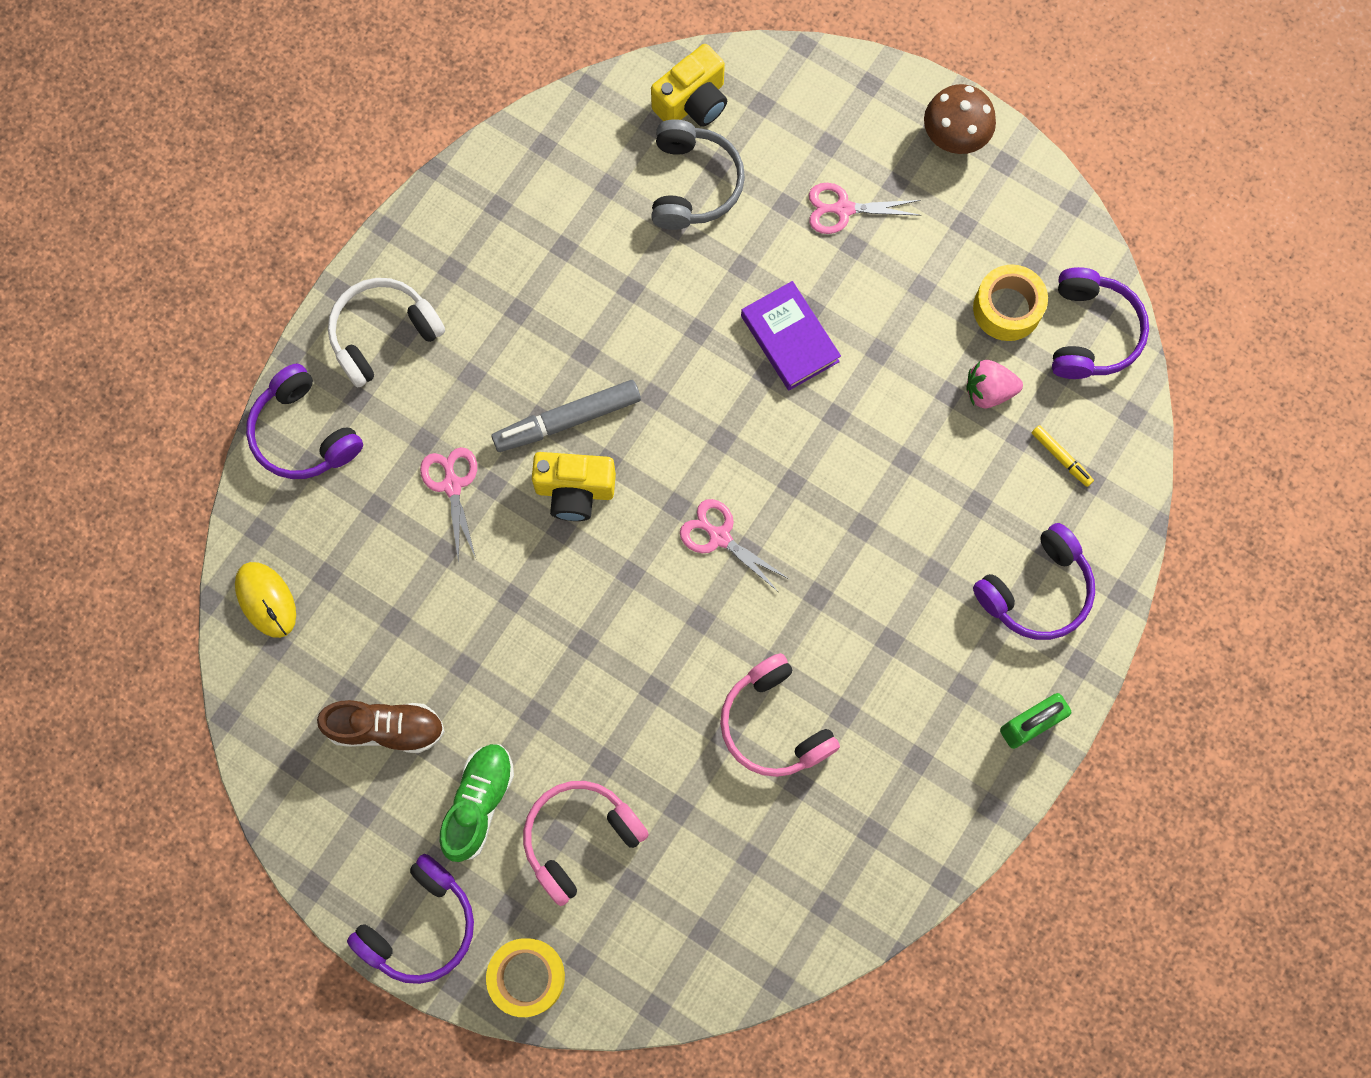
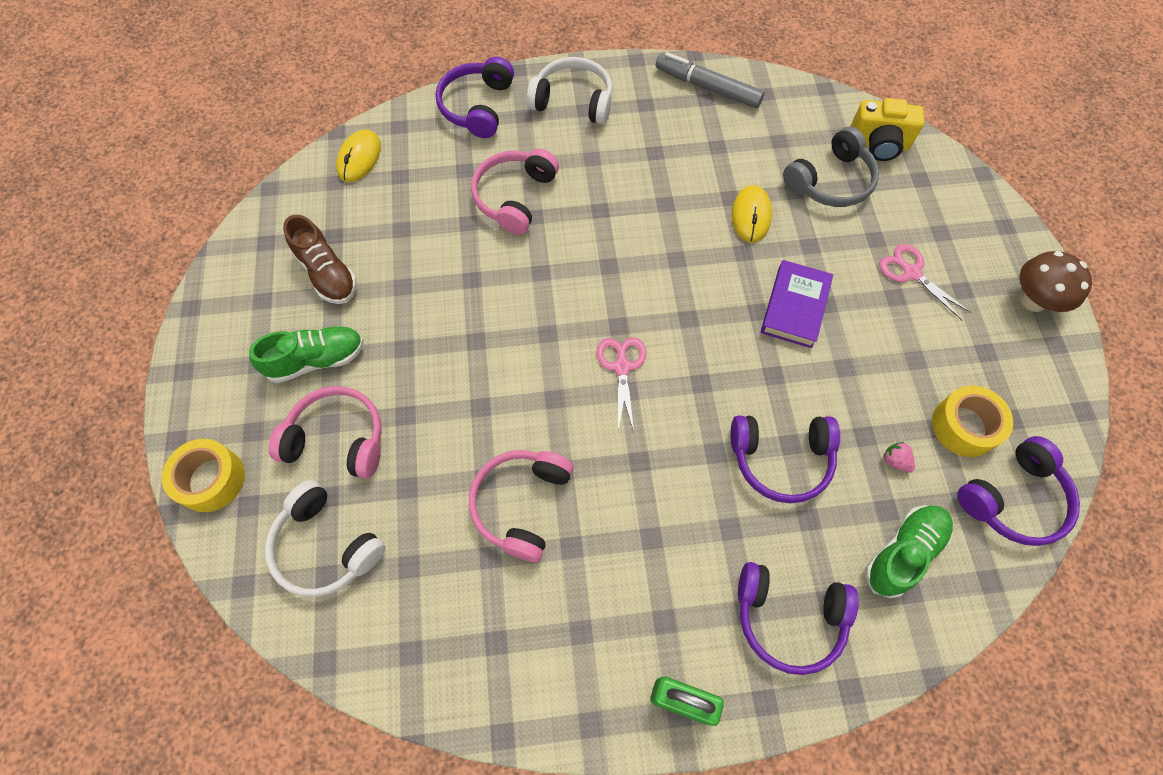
camera: 50 degrees right, 10 degrees down
(420, 925) = (205, 387): purple headphones -> purple headphones (781, 459)
(452, 485) = (514, 197): pink scissors -> pink headphones
(568, 420) = (614, 225): grey marker -> grey marker (708, 88)
(575, 491) = (573, 262): yellow camera -> none
(666, 289) = (751, 215): none -> yellow mouse
(676, 916) = (326, 546): none -> white headphones
(988, 391) = (895, 461): pink strawberry -> pink strawberry, size x0.61
(1060, 457) = (903, 552): yellow marker -> green shoe

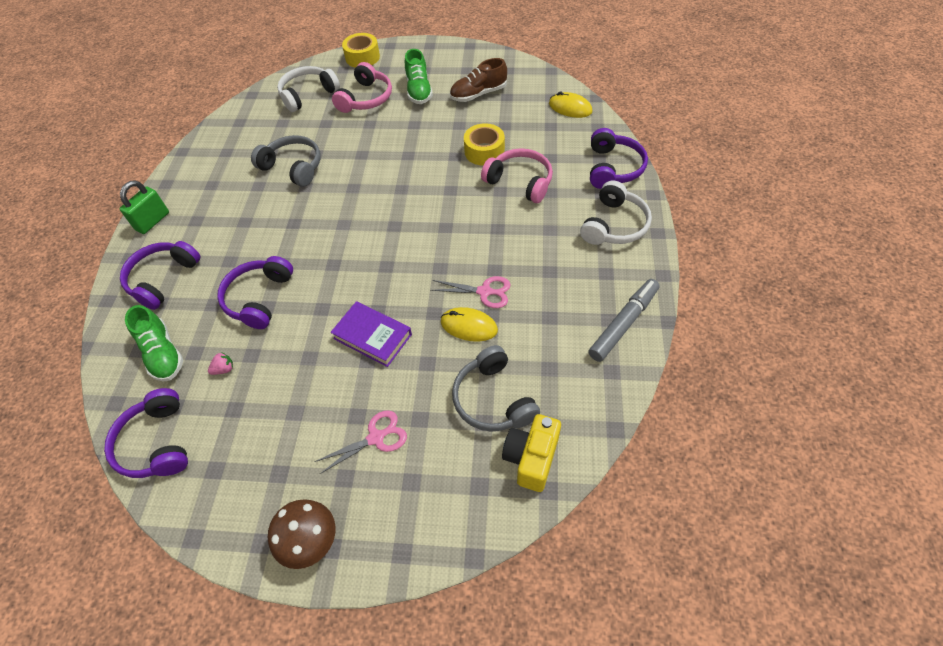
camera: 105 degrees right, 10 degrees down
(477, 106) = (613, 168): purple headphones -> purple headphones turned 75 degrees clockwise
(521, 504) = (293, 167): pink headphones -> grey headphones
(622, 367) = (362, 223): pink scissors -> pink scissors (484, 292)
(964, 426) = (226, 429): yellow tape -> yellow tape (484, 151)

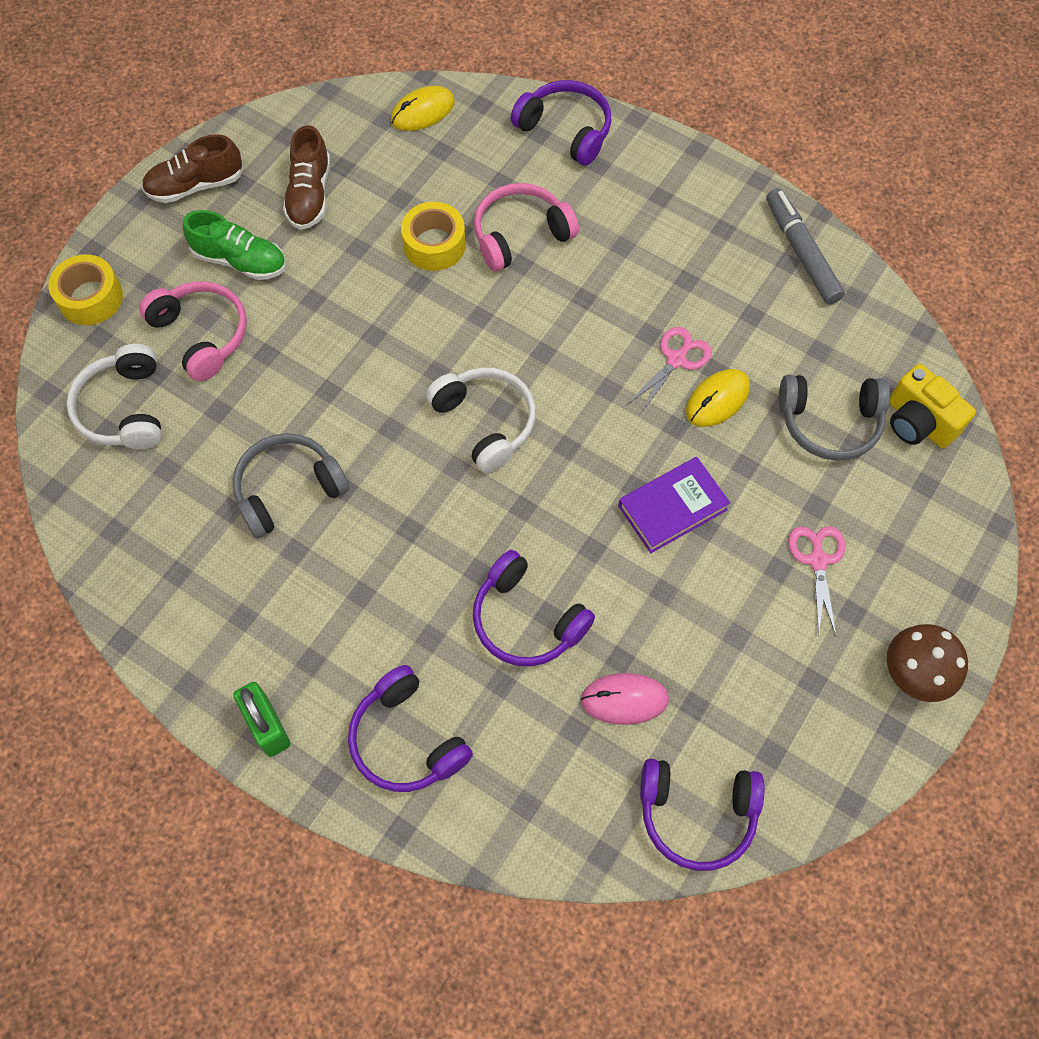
camera: 65 degrees left, 10 degrees up
(163, 354) = (552, 773): green shoe -> none
(224, 369) = (624, 699): pink strawberry -> pink mouse
(452, 57) = (195, 185): none -> brown shoe
(614, 225) = (658, 181): white headphones -> white headphones (485, 422)

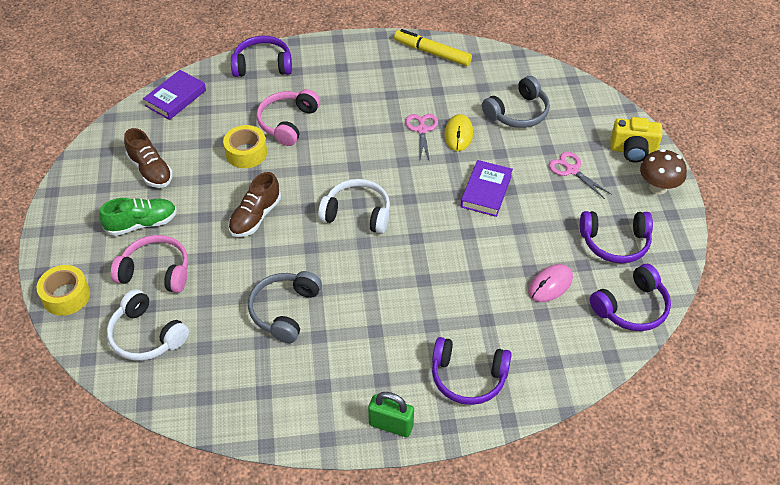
camera: 40 degrees left, 15 degrees down
(195, 185) = (75, 204): brown shoe -> brown shoe (255, 217)
(423, 111) = (175, 98): yellow mouse -> purple book
(526, 620) = (469, 284): purple headphones -> purple headphones (615, 242)
(801, 253) = (432, 53): grey marker -> yellow marker
(918, 422) = (554, 89): yellow camera -> yellow camera (633, 150)

